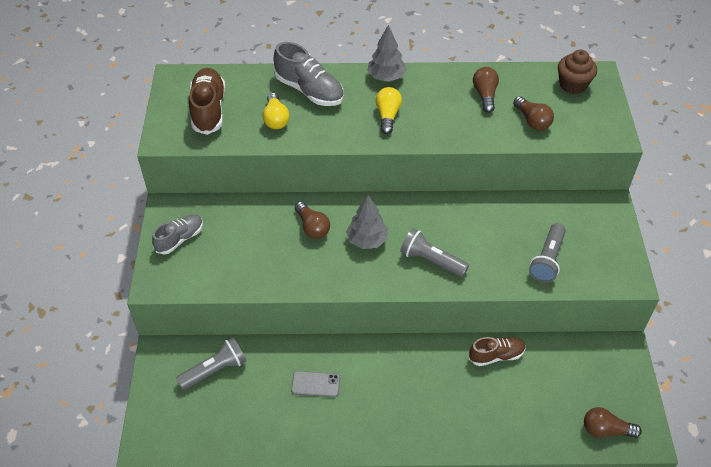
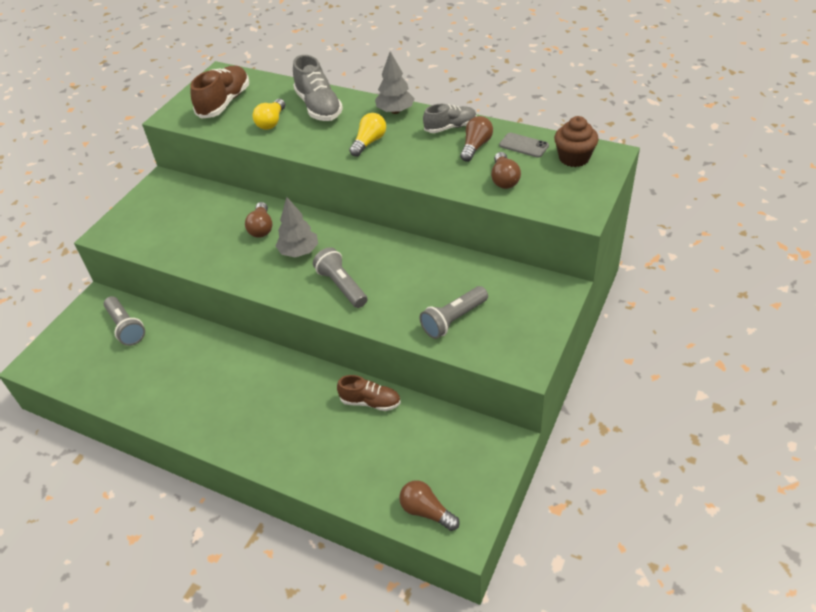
camera: 30 degrees right, 5 degrees down
(180, 239) = (151, 206): grey shoe -> grey shoe (450, 127)
(215, 370) = (126, 327): grey flashlight -> grey flashlight turned 60 degrees clockwise
(315, 384) = (194, 368): grey phone -> grey phone (523, 145)

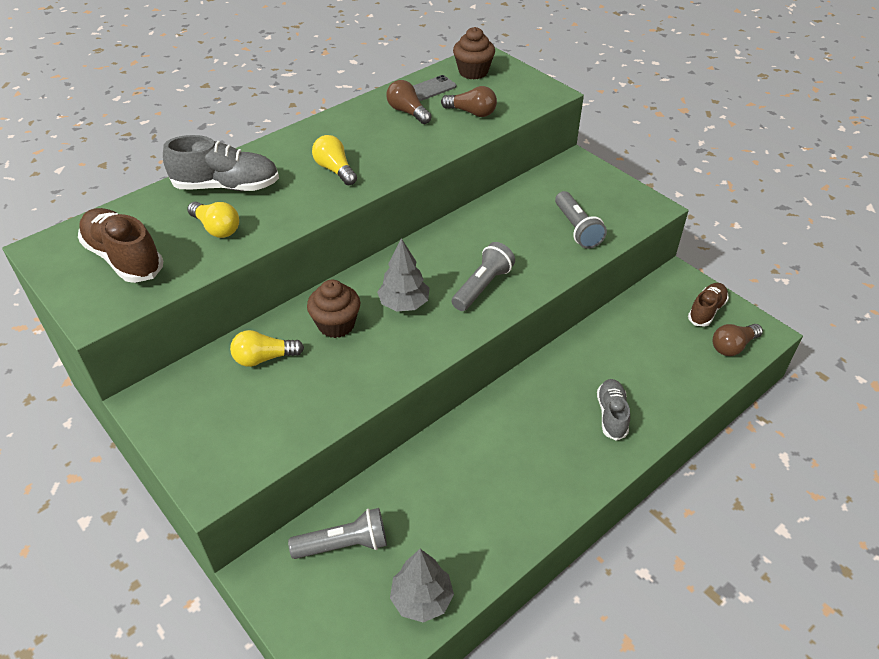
camera: 70 degrees left, 0 degrees up
(215, 210) = (264, 358): none -> yellow light bulb
(261, 228) = (336, 325): brown light bulb -> brown cupcake
(341, 286) = (482, 286): grey flashlight -> grey flashlight turned 135 degrees clockwise
(370, 402) = (592, 346): brown shoe -> brown shoe (706, 311)
(395, 111) = (296, 139): grey tree -> grey tree (422, 599)
(450, 127) = (362, 116): grey shoe -> grey shoe (611, 415)

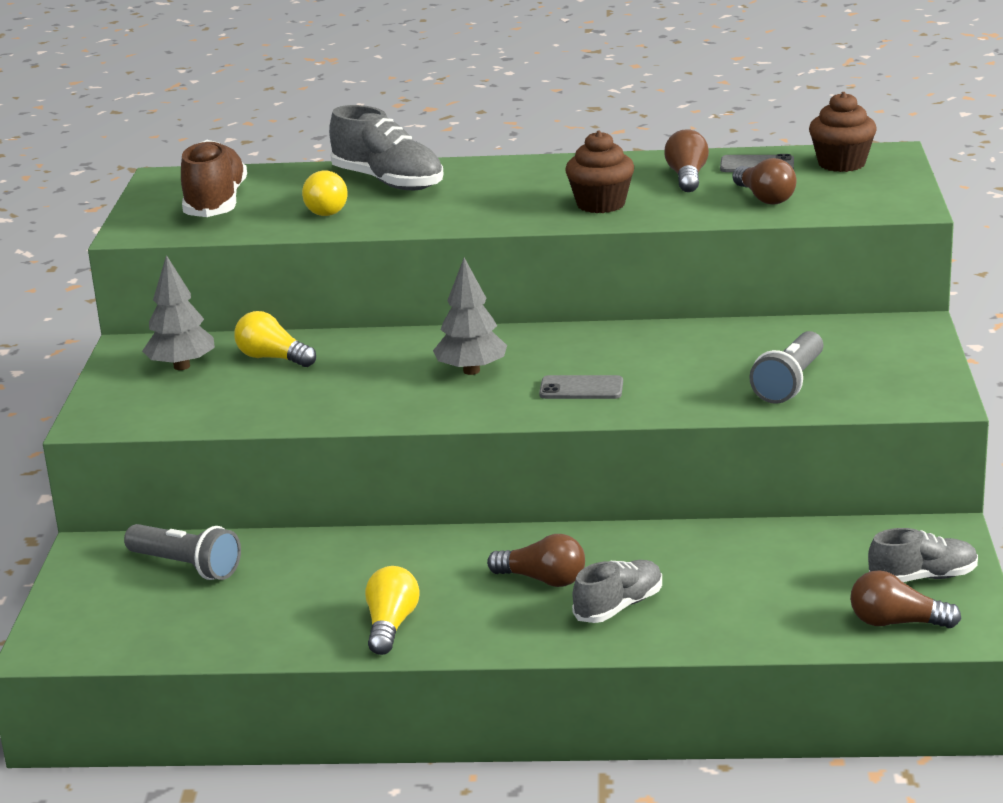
camera: 45 degrees right, 20 degrees down
(335, 170) = (516, 201): yellow light bulb -> yellow light bulb (391, 625)
(336, 325) = (378, 360): brown cupcake -> brown cupcake (601, 204)
(422, 599) = (192, 635): grey tree -> grey tree (182, 366)
(482, 286) = (581, 388): grey flashlight -> grey phone
(553, 420) = (543, 580): none -> brown light bulb
(706, 311) = (923, 577): brown shoe -> grey shoe

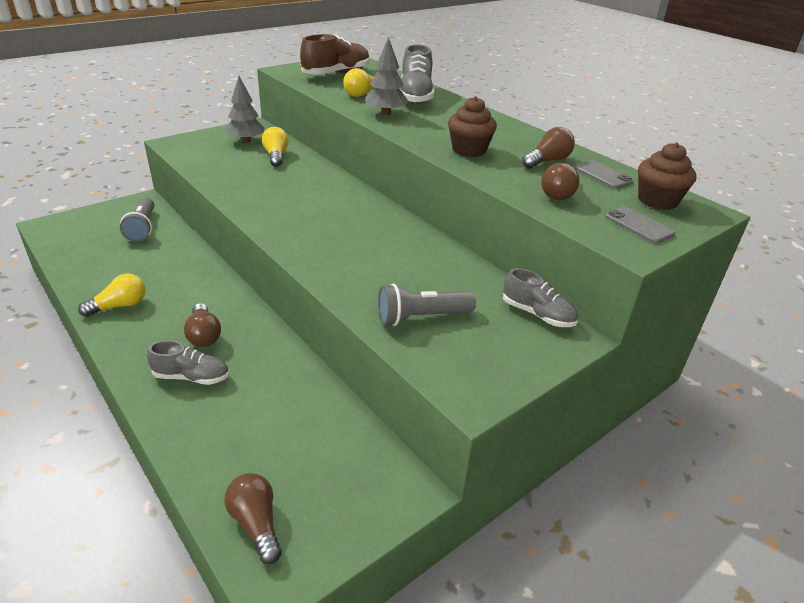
camera: 45 degrees right, 10 degrees up
(471, 371) = (317, 207): grey tree -> grey tree (385, 113)
(581, 388) = (331, 246): grey phone -> grey phone (639, 225)
(923, 577) = (333, 509): grey shoe -> grey shoe (537, 314)

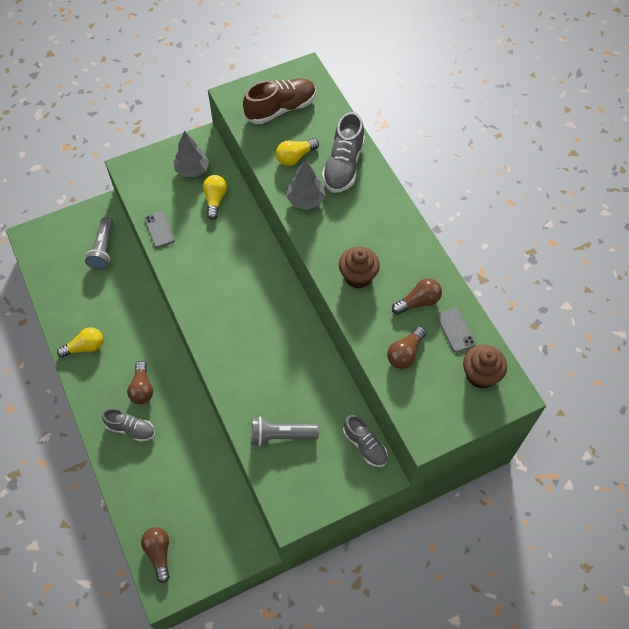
camera: 15 degrees right, 25 degrees up
(639, 225) = (446, 406): grey phone -> grey phone (159, 229)

